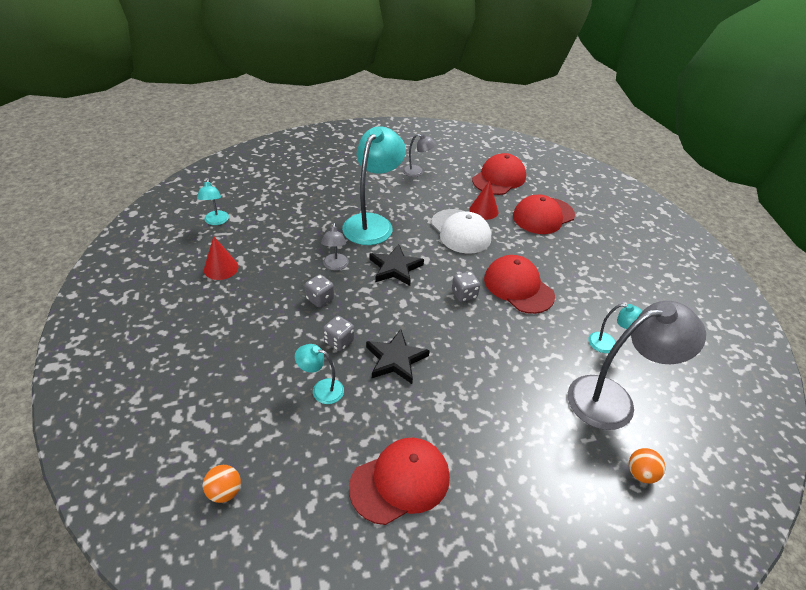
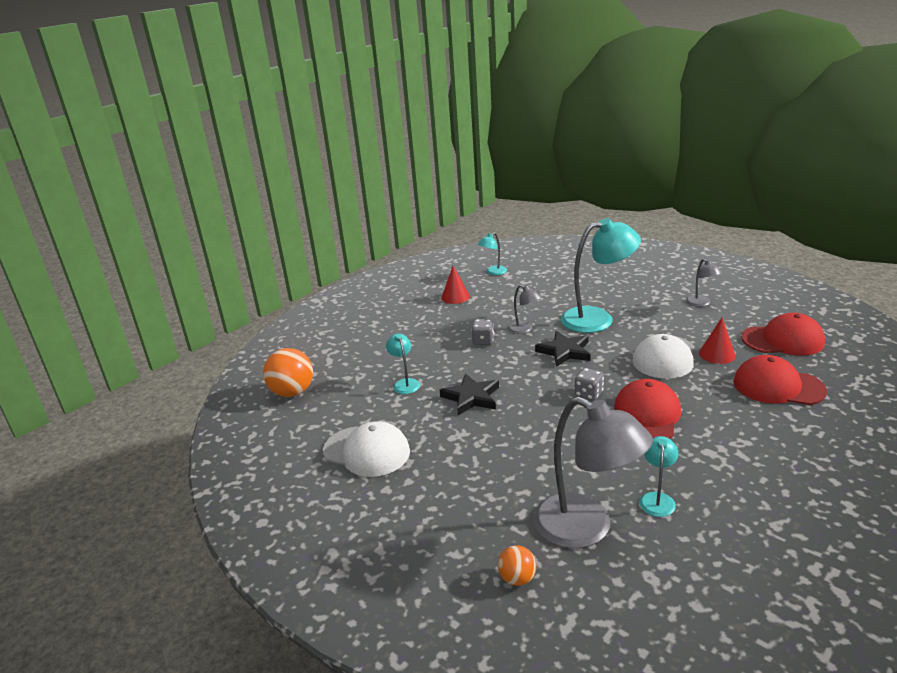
camera: 60 degrees right, 15 degrees down
(225, 491) = (292, 392): orange ball -> orange ball, size x1.83
(335, 266) = (524, 329): grey lamp -> grey lamp turned 105 degrees counterclockwise
(339, 341) = (455, 368): grey dice -> none
(400, 481) = (367, 451): red cap -> white cap
(608, 344) = (657, 499): turquoise lamp -> turquoise lamp turned 150 degrees counterclockwise

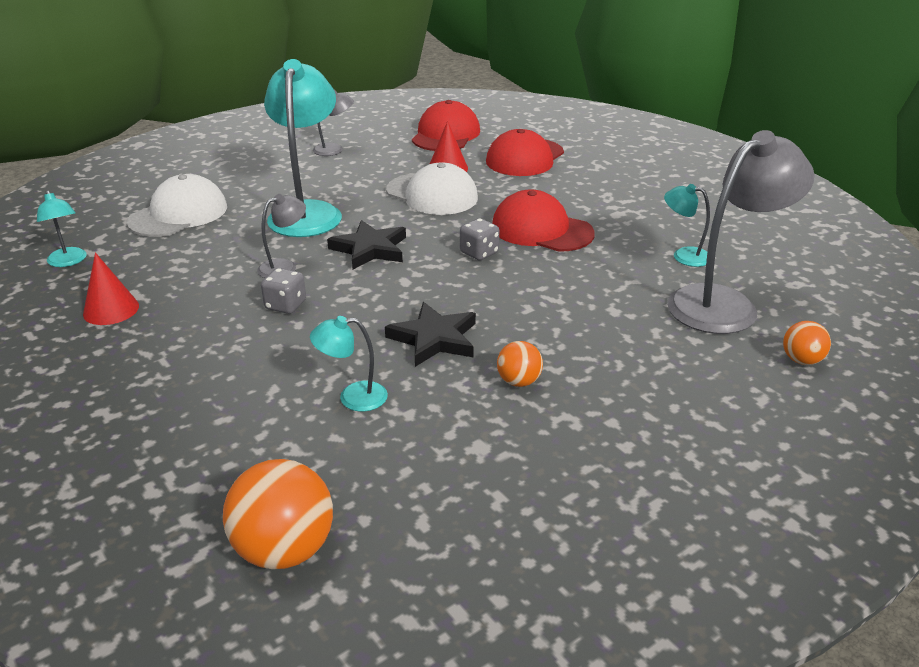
camera: 80 degrees left, 5 degrees up
(367, 451) = (526, 458): white cap -> white cap (178, 214)
(438, 437) = (518, 381): none -> orange ball

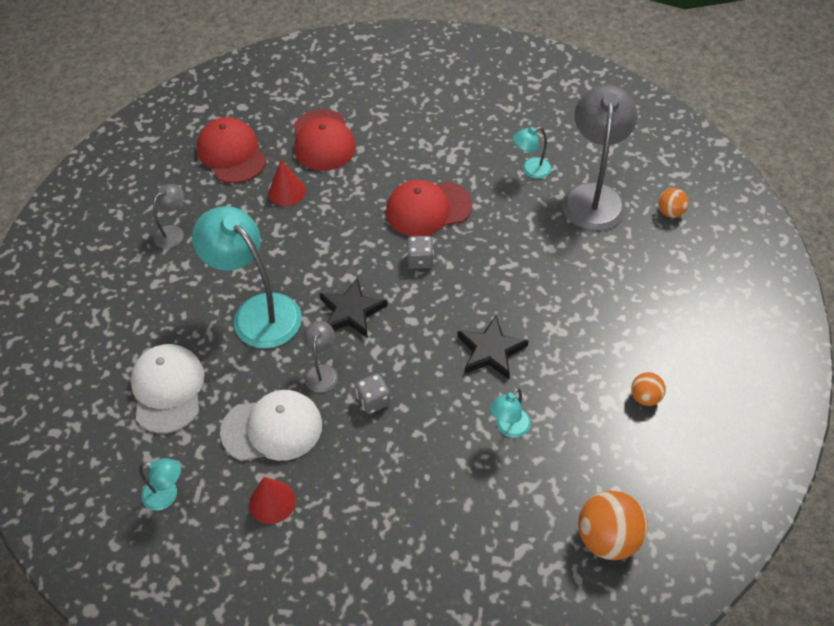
camera: 45 degrees left, 20 degrees up
(432, 194) = (315, 227): white cap -> white cap (272, 428)
(518, 381) = (570, 342): orange ball -> orange ball (645, 397)

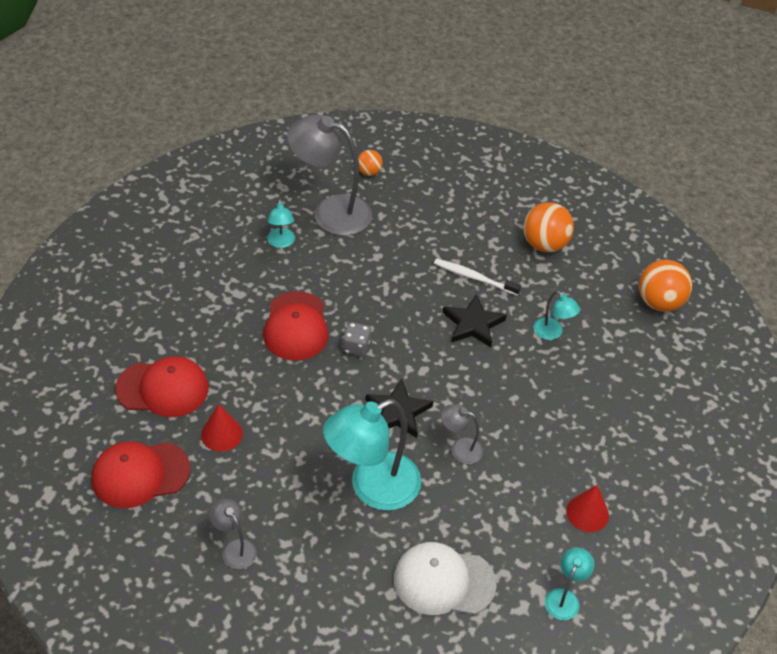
camera: 80 degrees left, 5 degrees down
(272, 428) = (511, 499): white cap -> none
(373, 401) = (501, 417): grey dice -> none
(559, 338) = (474, 277): none -> white toothbrush
(645, 397) = (544, 244): orange ball -> orange ball, size x1.83

